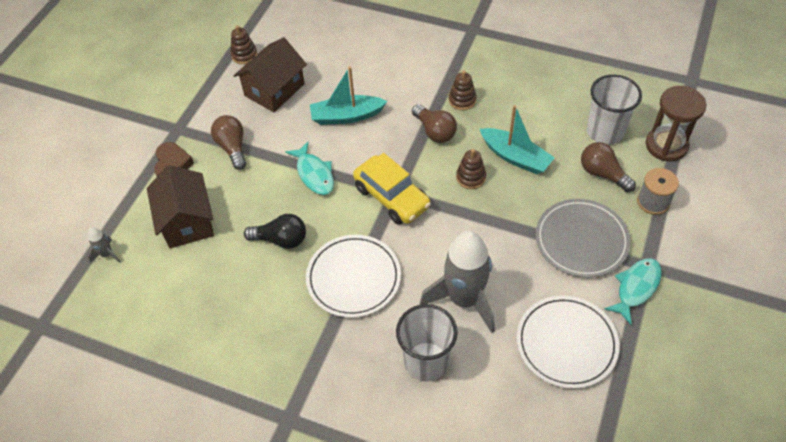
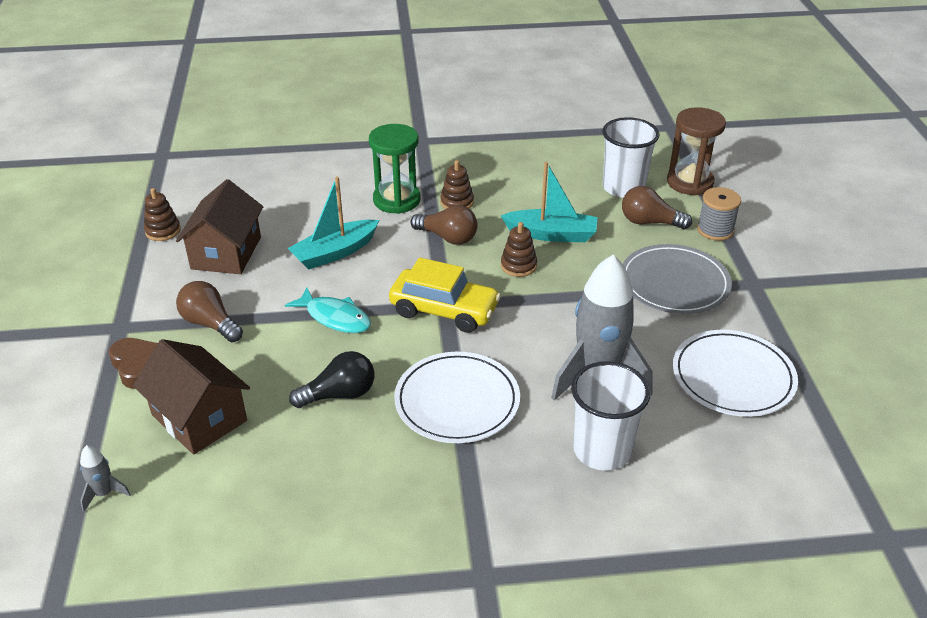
camera: 30 degrees left, 15 degrees down
(418, 82) = (396, 200): none -> green hourglass
(636, 288) = (759, 305): turquoise fish -> none

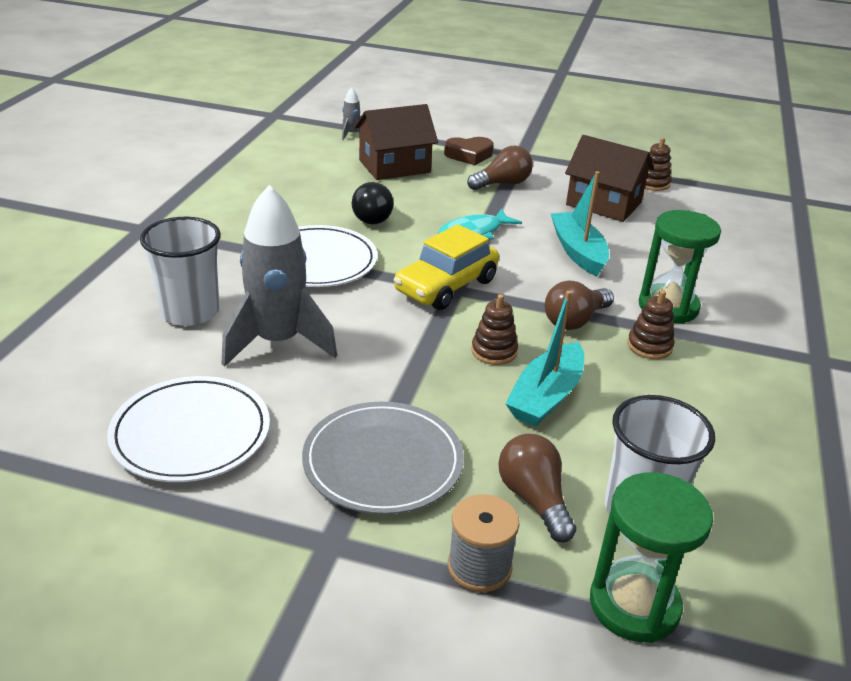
camera: 110 degrees right, 5 degrees down
(649, 222) = (534, 499): brown light bulb -> brown light bulb turned 60 degrees counterclockwise
(690, 182) = (634, 605): brown hourglass -> green hourglass

